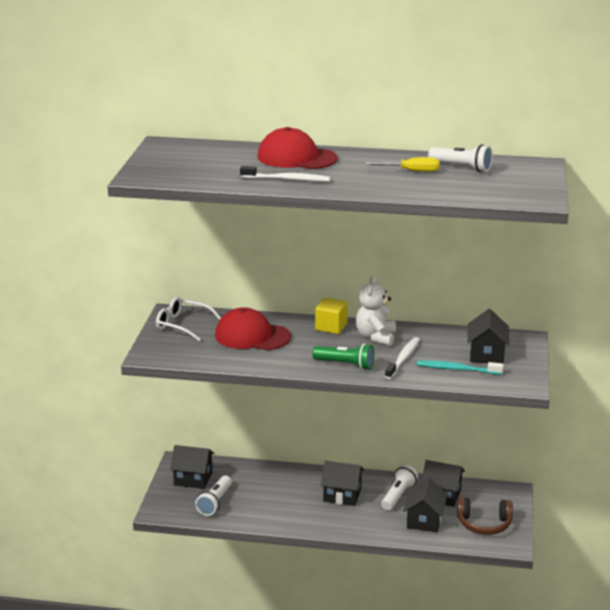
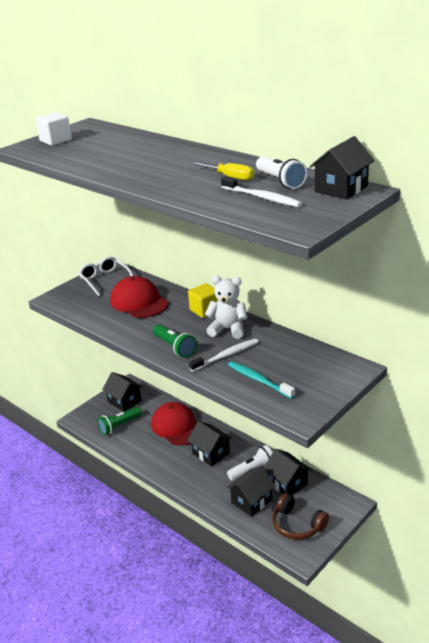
camera: 35 degrees right, 5 degrees up
(162, 164) = (55, 140): none -> white cube
(215, 502) = (119, 426): white flashlight -> green flashlight
(287, 179) = (118, 167): white toothbrush -> white toothbrush (262, 197)
(296, 158) = (159, 150): red cap -> red cap (177, 427)
(376, 337) = (228, 329): white teddy bear -> white teddy bear turned 60 degrees clockwise
(486, 354) = (302, 373): black house -> black house (341, 189)

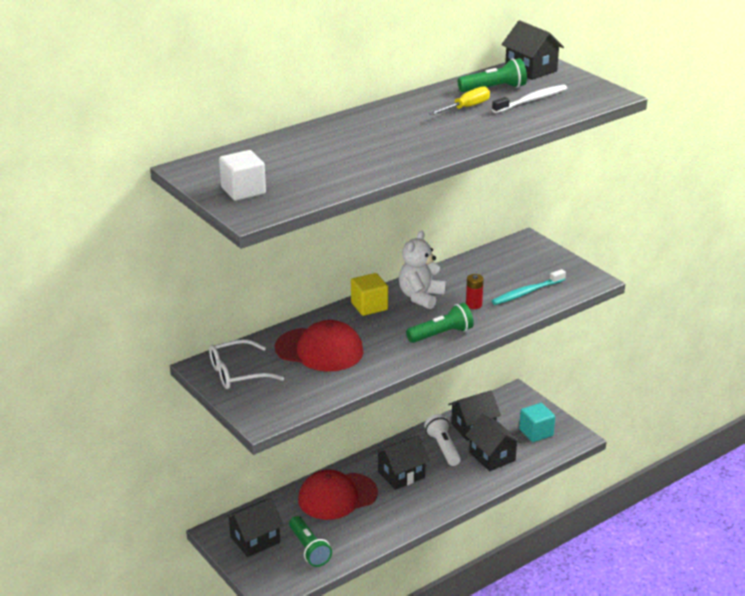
camera: 80 degrees left, 0 degrees up
(139, 302) = (319, 350): red cap -> red cap turned 135 degrees counterclockwise
(226, 356) = (473, 305): white toothbrush -> red battery
(280, 181) = (494, 89): white flashlight -> green flashlight
(297, 525) = (536, 432): brown headphones -> turquoise cube

